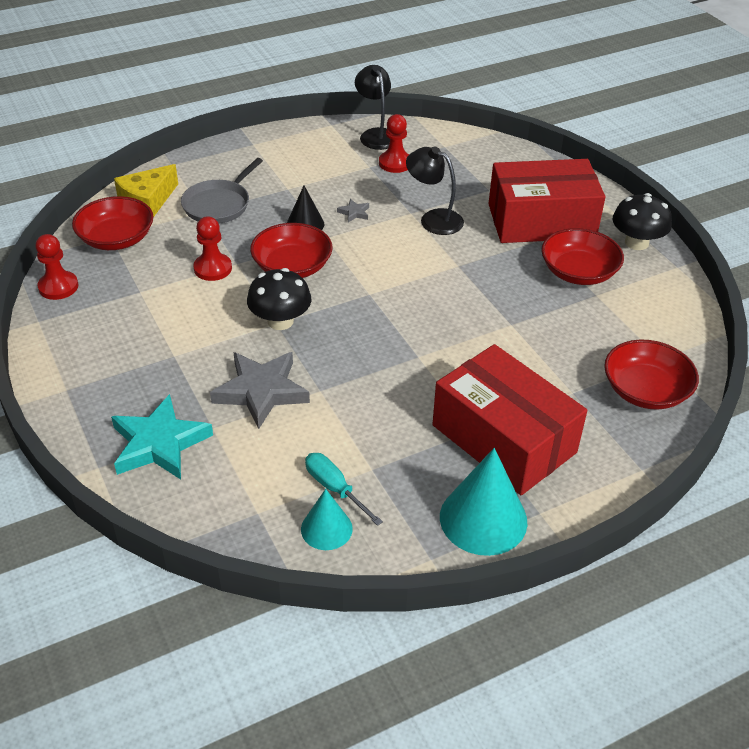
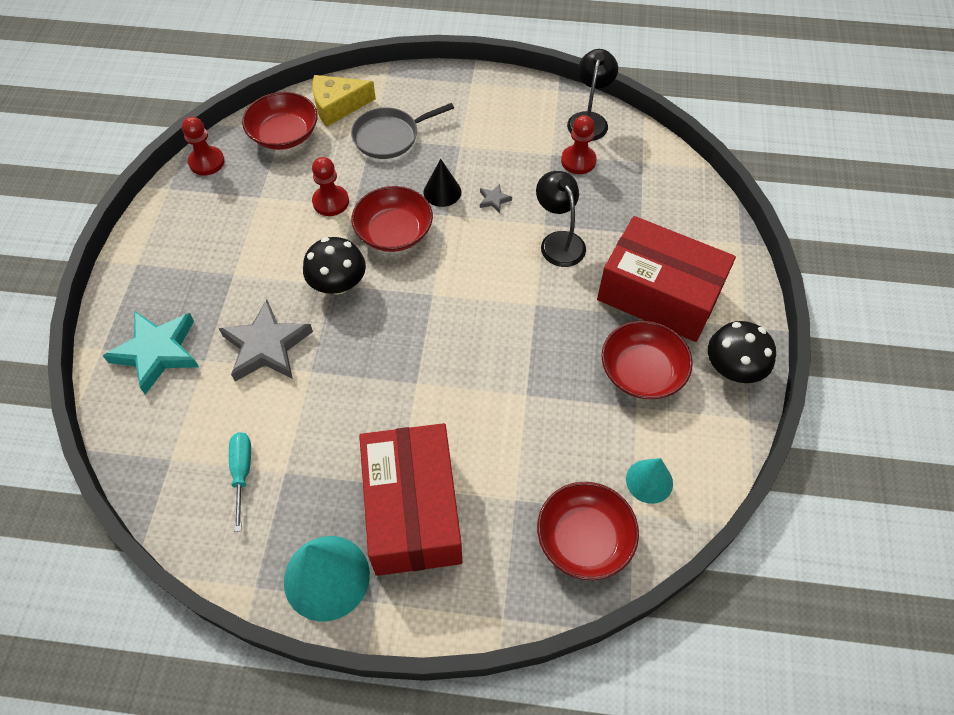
camera: 35 degrees right, 15 degrees up
(326, 528) = (205, 506): turquoise cone -> turquoise cone (649, 481)

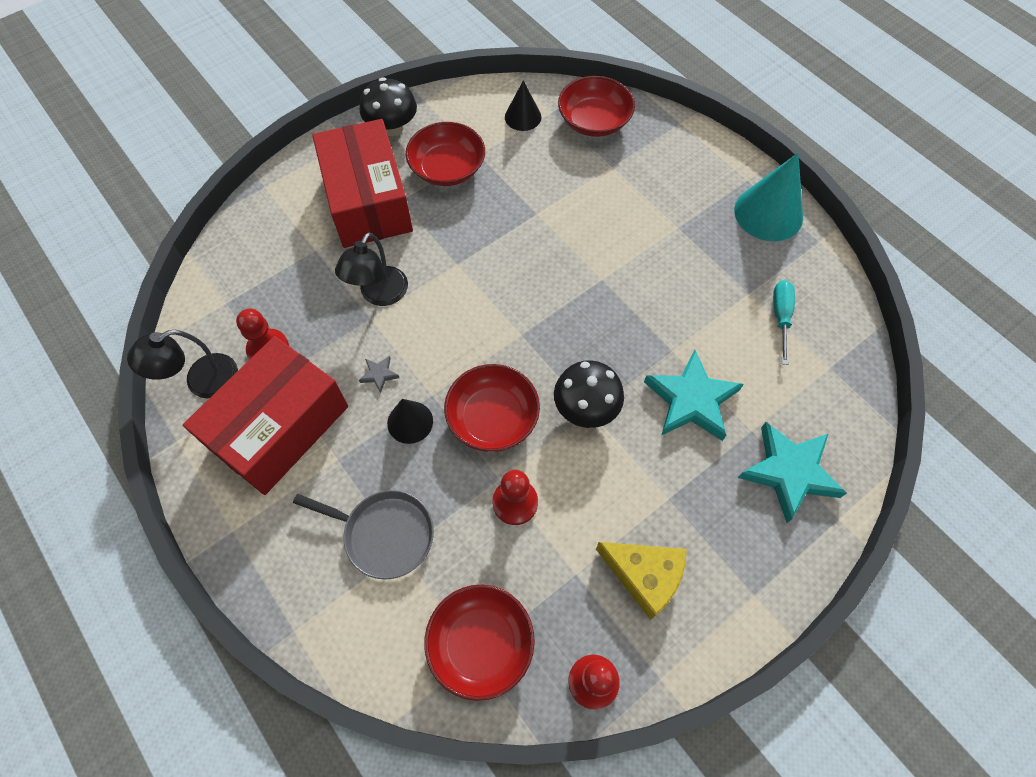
camera: 135 degrees left, 5 degrees up
(242, 472) = (780, 316): turquoise screwdriver -> turquoise screwdriver turned 150 degrees clockwise
(266, 346) = (691, 400): grey star -> turquoise star
(338, 106) = (389, 633): yellow cheese -> yellow cheese (644, 576)
(412, 510) = (681, 207): red box -> red box (279, 427)
(649, 481) = (523, 117): turquoise cone -> black cone

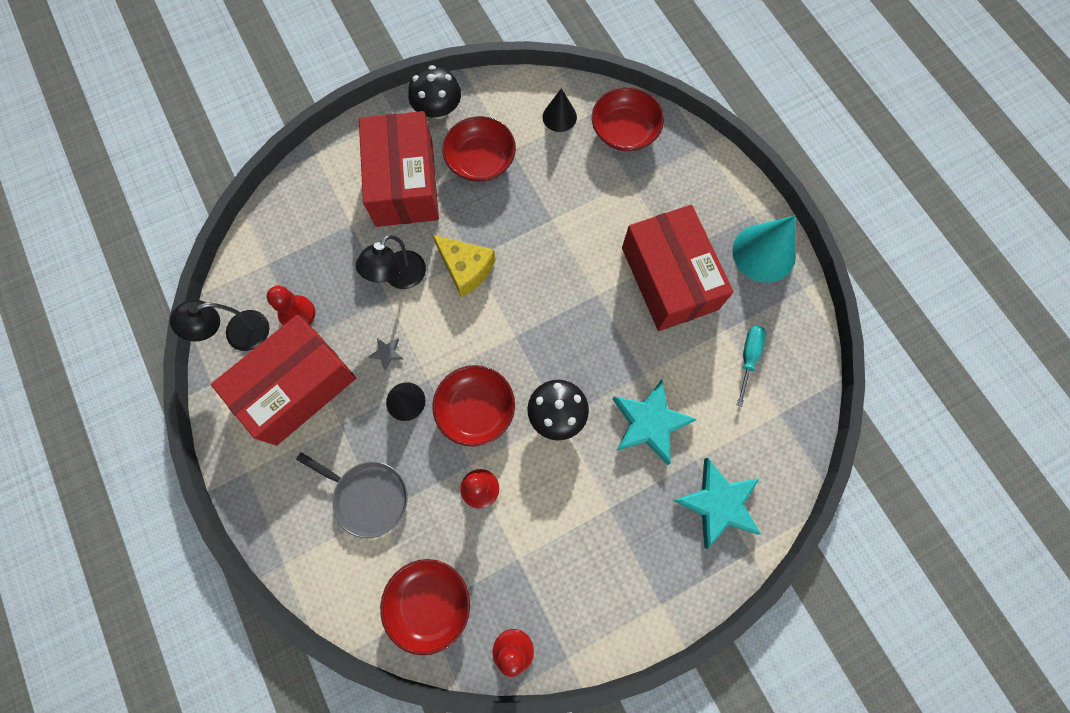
camera: 10 degrees right, 10 degrees up
(644, 576) = (574, 571): yellow cheese -> yellow cheese (466, 268)
(676, 252) = (669, 278): none -> red box

